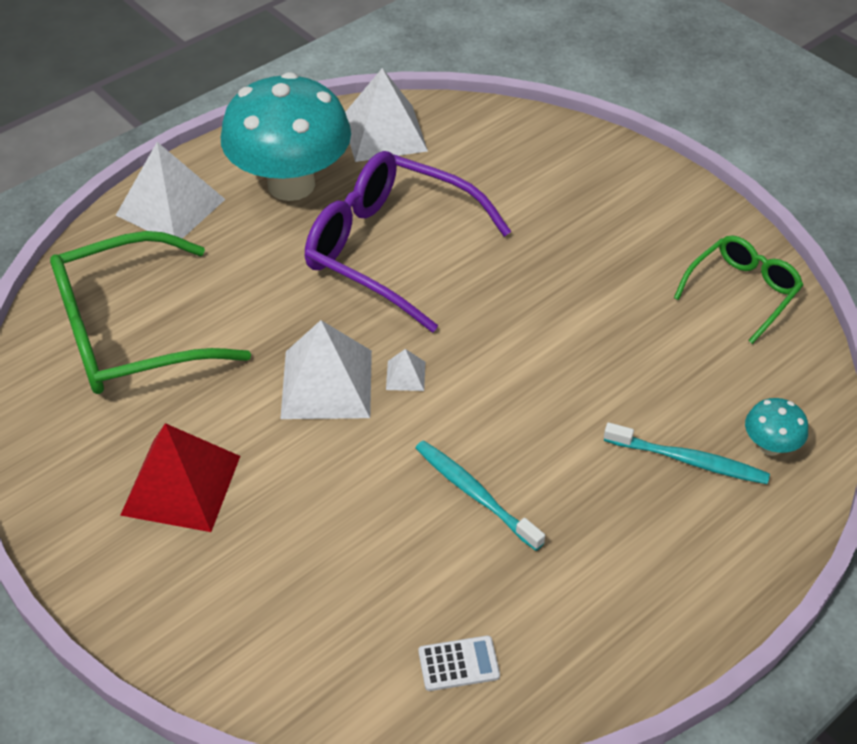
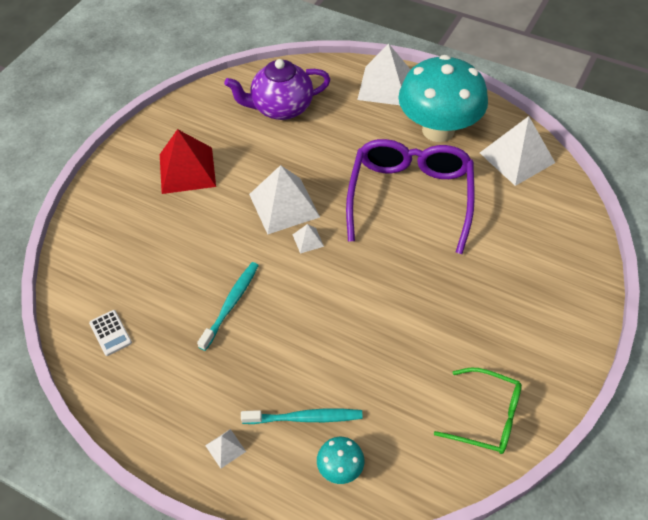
camera: 70 degrees right, 5 degrees up
(129, 333) = (281, 108): green glasses -> purple teapot
(688, 460) = (305, 418): turquoise toothbrush -> turquoise toothbrush turned 90 degrees counterclockwise
(706, 560) = (225, 448): none -> white pyramid

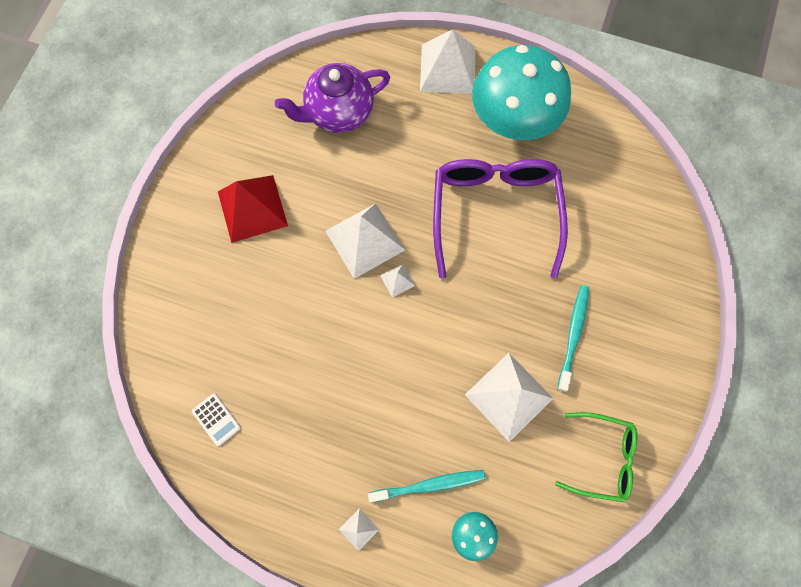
camera: 10 degrees left, 20 degrees up
(231, 304) = (332, 368): turquoise toothbrush -> turquoise toothbrush (573, 335)
(517, 157) = (598, 147): white pyramid -> white pyramid (508, 396)

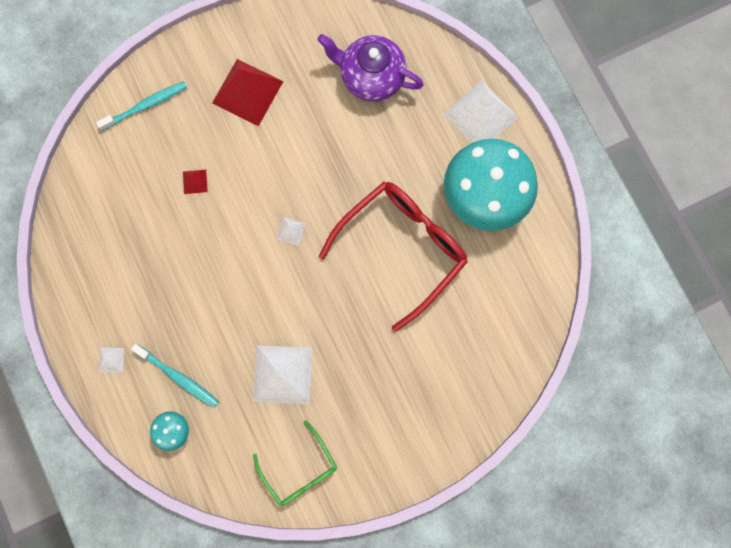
camera: 45 degrees right, 5 degrees up
(216, 419) = (94, 210): white calculator -> none
(280, 315) = (195, 181): none -> red pyramid
(365, 240) = (297, 184): white pyramid -> none
(494, 212) = (402, 248): purple glasses -> red glasses
(573, 335) = (365, 378): turquoise toothbrush -> turquoise toothbrush (146, 105)

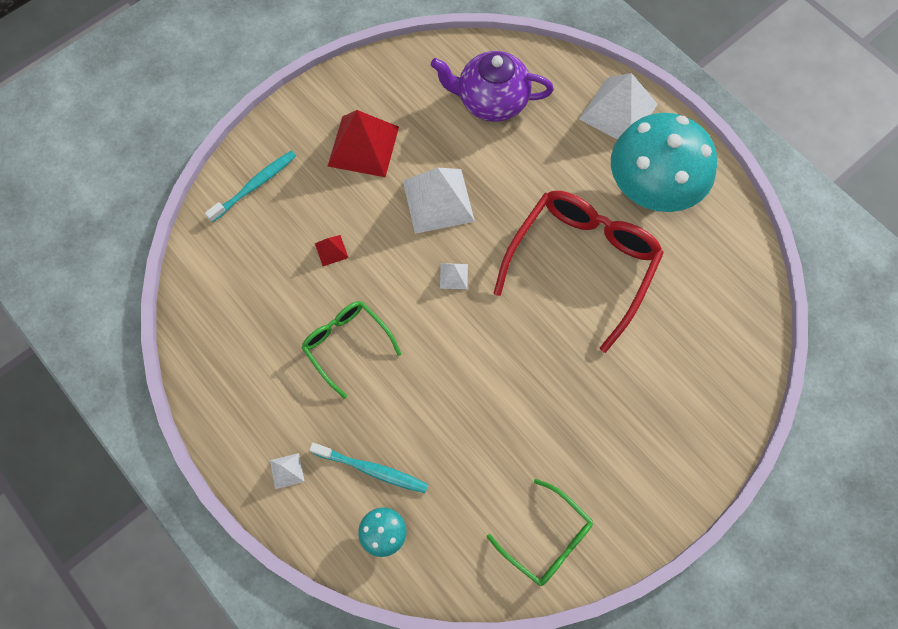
camera: 15 degrees left, 10 degrees down
(185, 267) = (346, 344): none -> green glasses
(282, 374) = (492, 434): white pyramid -> white pyramid (438, 200)

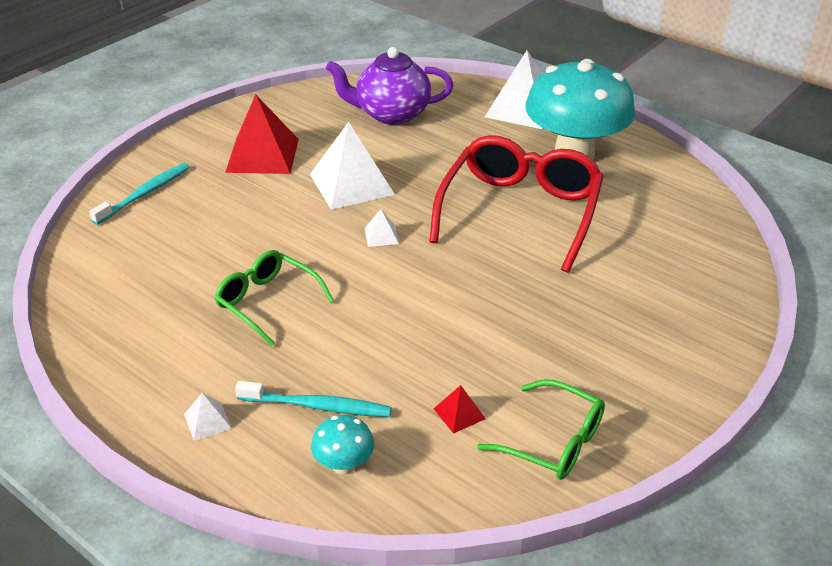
camera: 10 degrees left, 30 degrees down
(331, 250) = (238, 231): red pyramid -> red pyramid (459, 413)

